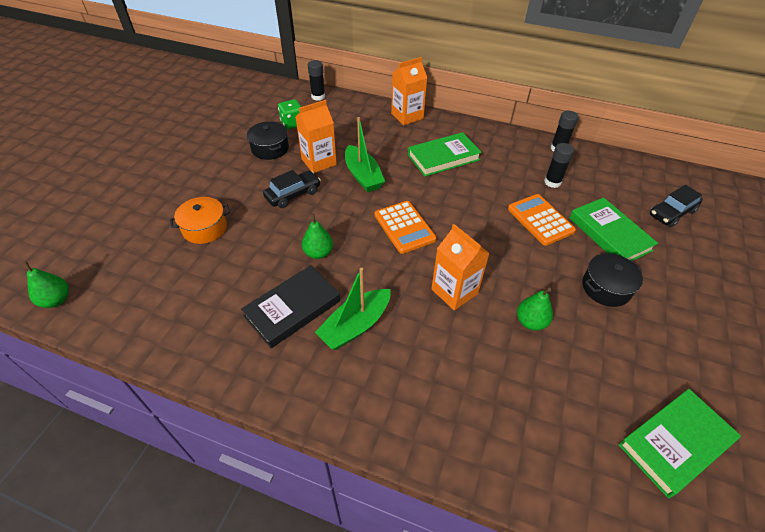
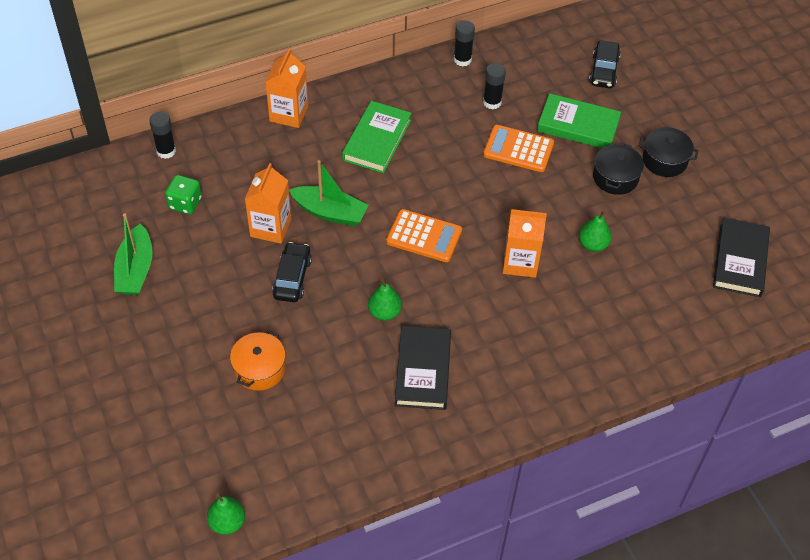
camera: 45 degrees left, 5 degrees up
(270, 148) = (203, 248): black pot -> black pot (664, 160)
(355, 325) = (483, 344): green boat -> green boat (135, 270)
(675, 443) = (740, 260): green book -> black book

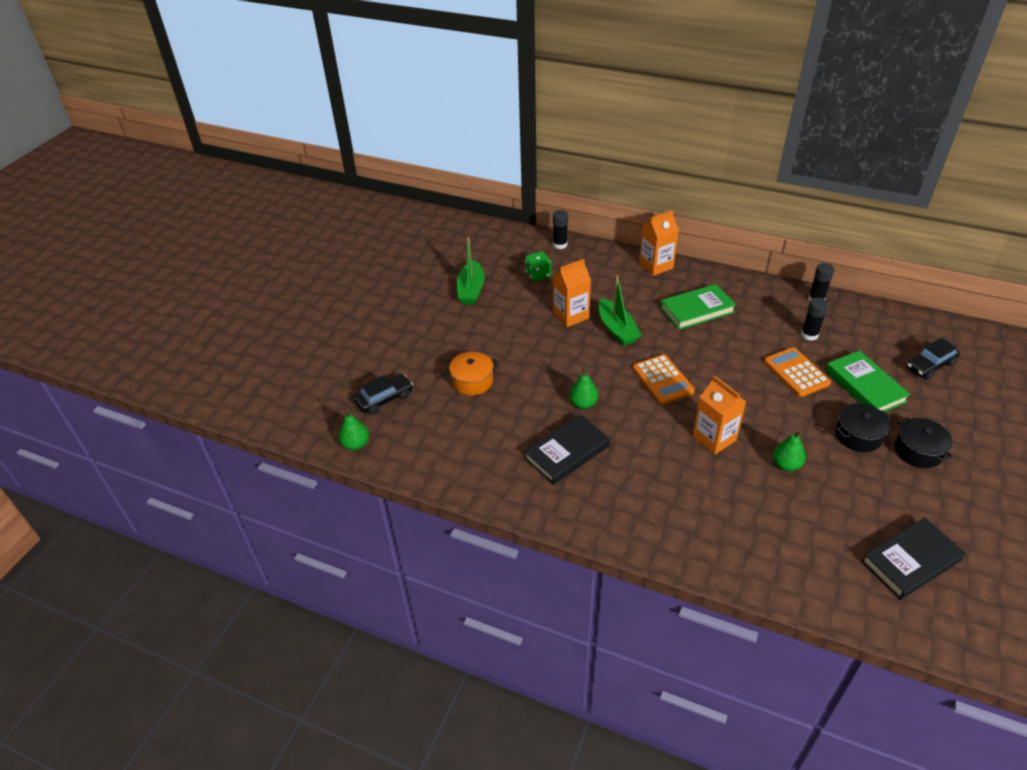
camera: 50 degrees right, 10 degrees down
(135, 270) = (471, 290): green boat -> green boat turned 45 degrees counterclockwise
(292, 278) = (550, 348): black car -> black car (384, 399)

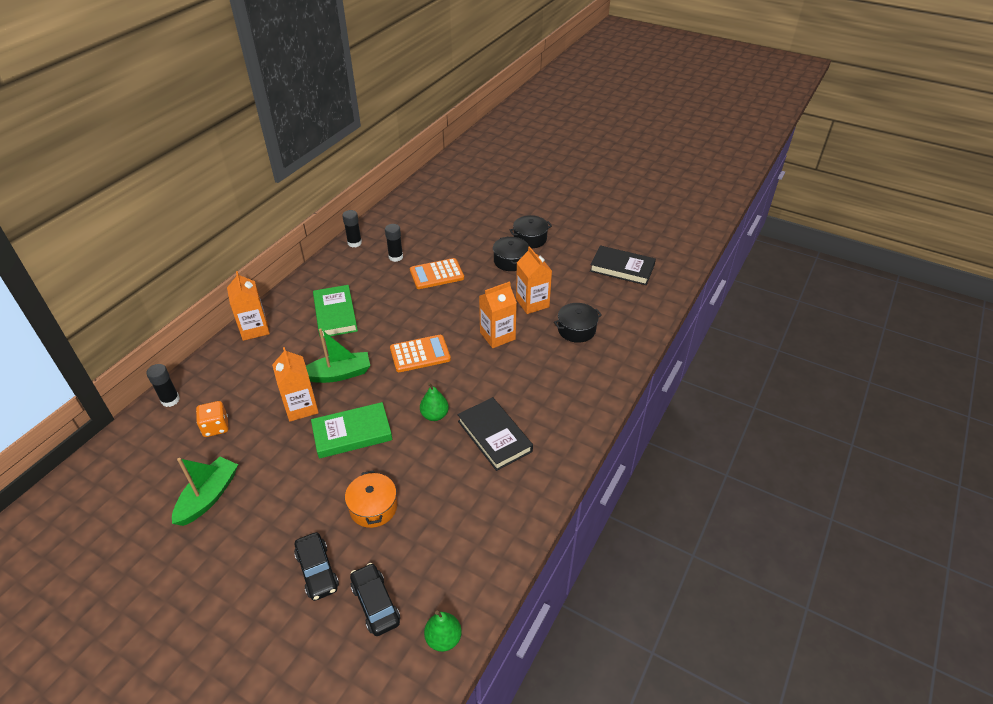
camera: 85 degrees left, 0 degrees up
(471, 290) = (208, 497): green boat -> green boat turned 75 degrees counterclockwise
(538, 275) = (216, 427): green dice -> orange dice
(755, 513) = (576, 330): none -> black pot
(786, 465) = (532, 303): green pear -> orange carton
(865, 386) = (462, 245): green book -> green book (352, 433)
(910, 561) = (622, 268): black book -> black book turned 45 degrees counterclockwise
(930, 365) = (450, 210): black car -> black car (317, 571)

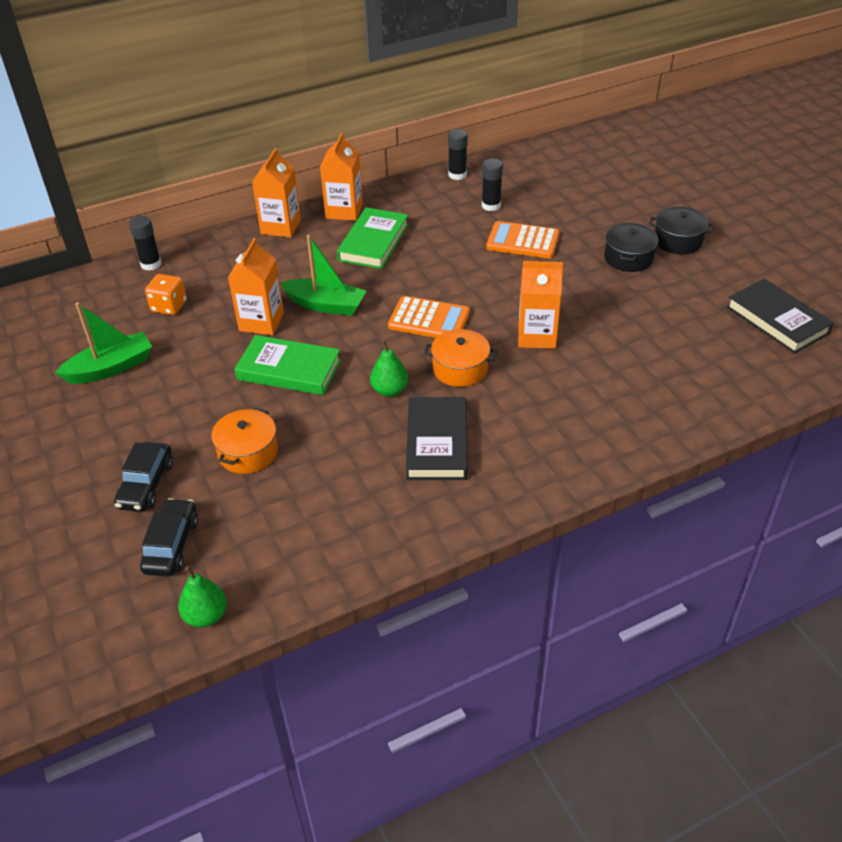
camera: 35 degrees right, 0 degrees up
(468, 379) = (460, 369): none -> orange pot
(532, 303) = (614, 316): orange carton -> orange carton (344, 211)
(576, 330) = (645, 369): black pot -> none

